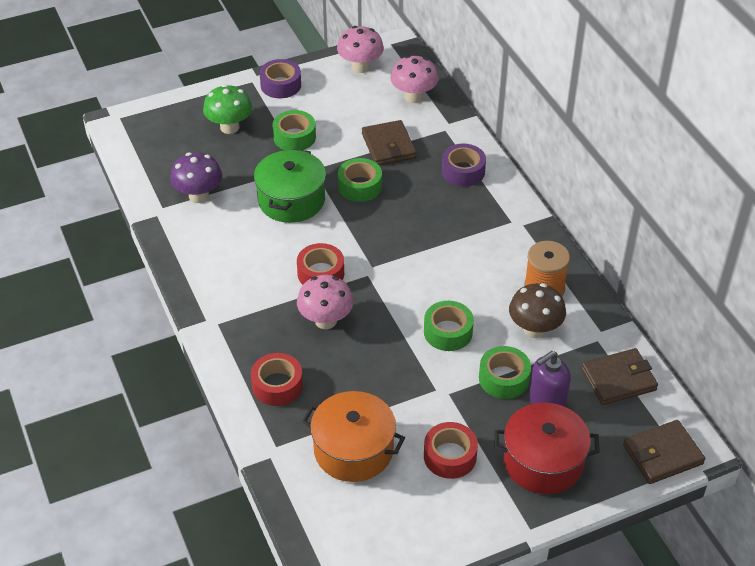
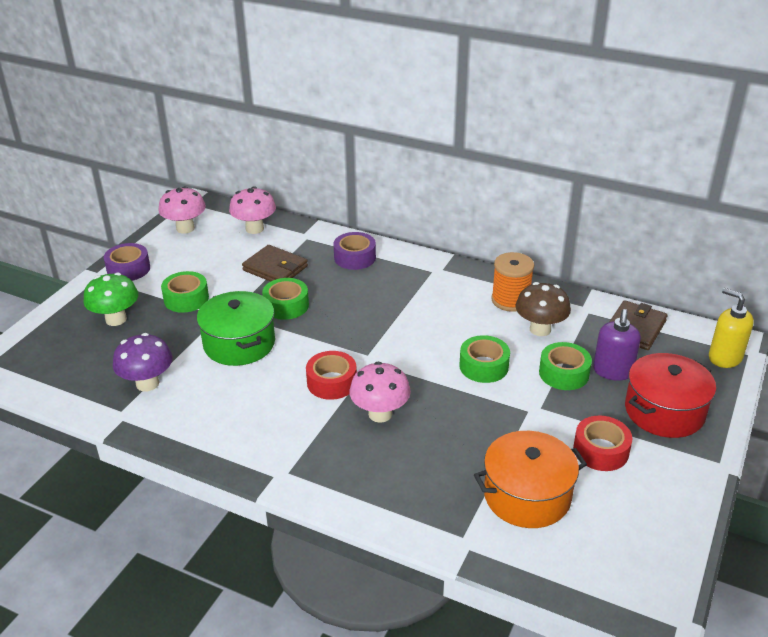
camera: 40 degrees left, 10 degrees down
(277, 385) = (402, 488): red tape -> none
(662, 455) = (724, 357): brown wallet -> yellow soap dispenser

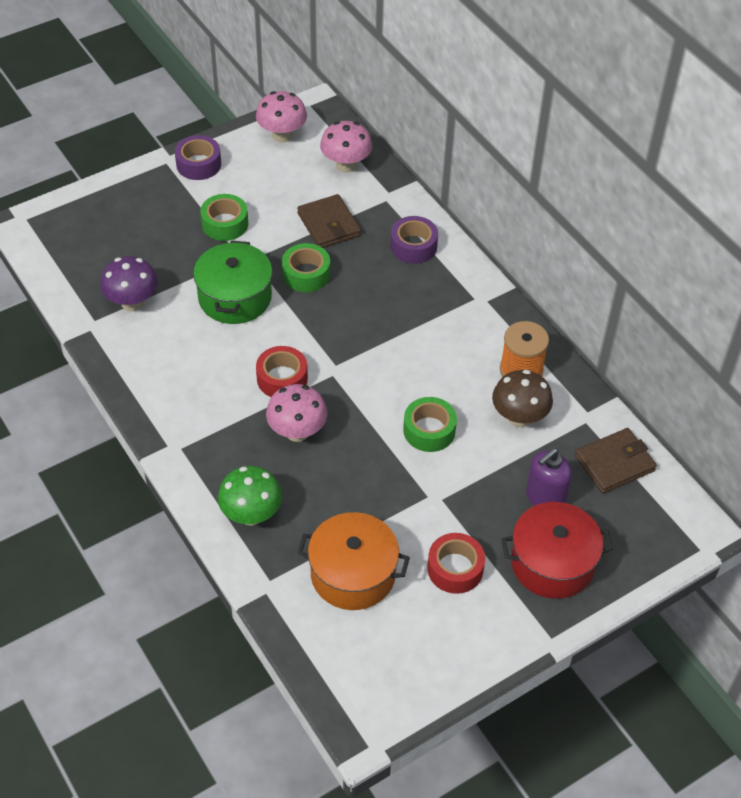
camera: 30 degrees right, 15 degrees up
(116, 319) = (151, 219): green mushroom -> green mushroom (251, 514)
(564, 373) = (496, 476): green tape -> none
(724, 357) = (672, 540): yellow soap dispenser -> none

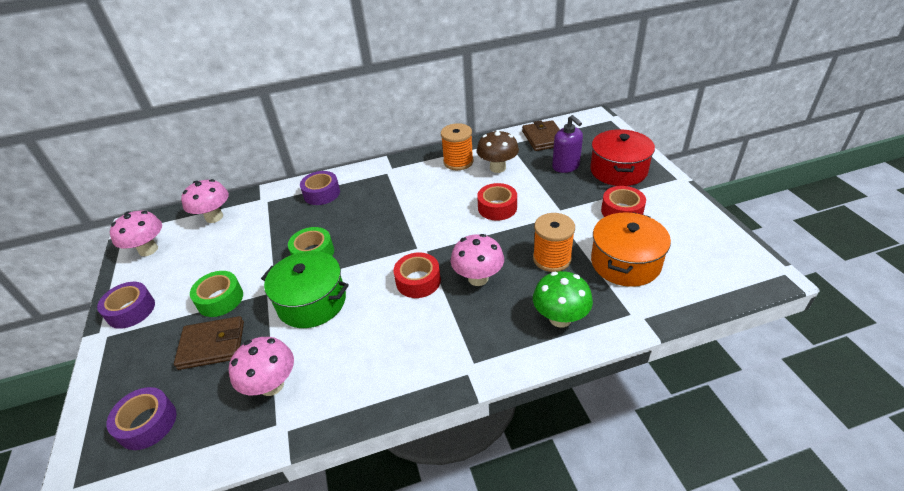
camera: 70 degrees left, 10 degrees down
(84, 236) = (147, 423): none -> purple tape
(132, 302) = (272, 385): purple mushroom -> pink mushroom
(329, 224) = (269, 234): brown wallet -> brown wallet (212, 345)
(344, 498) = (552, 259): none -> orange spool
(429, 430) = (497, 207): green tape -> red tape

